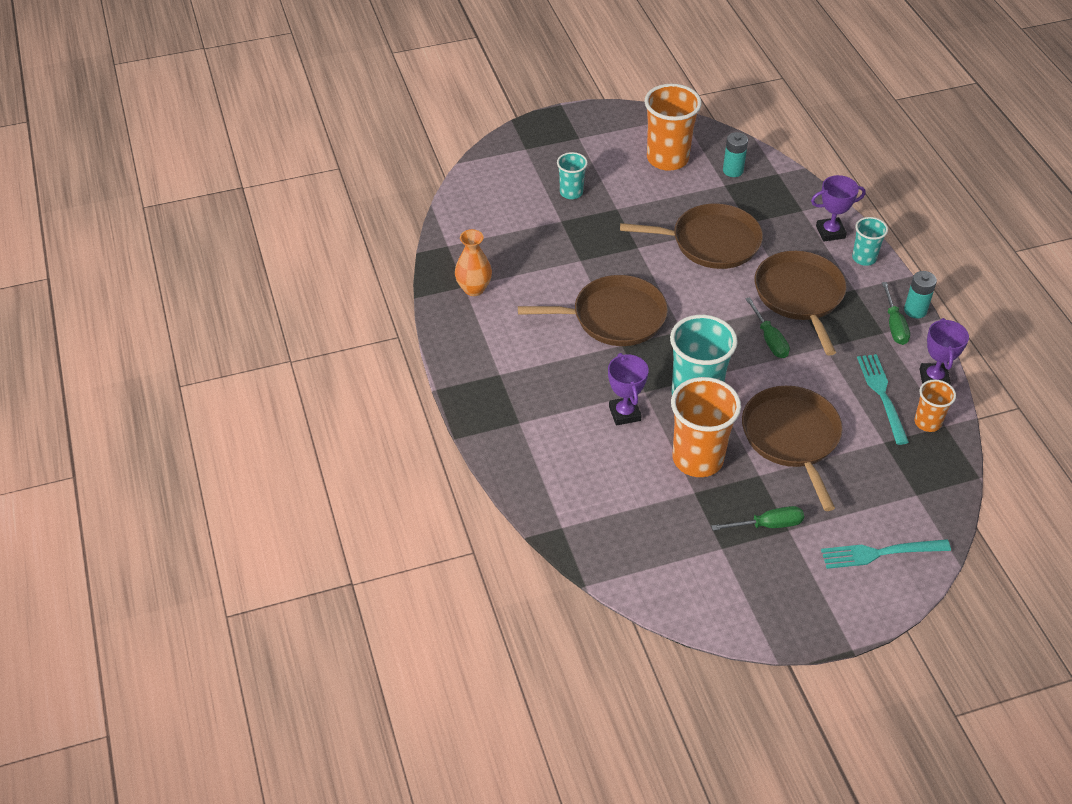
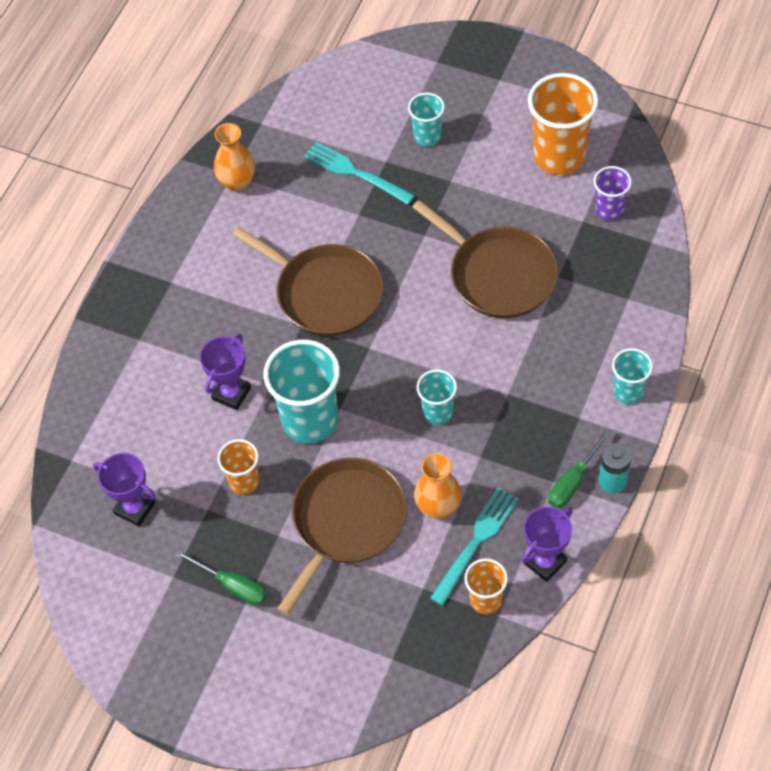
camera: 45 degrees right, 10 degrees up
(697, 459) = (244, 481): orange cup -> orange cup, size x0.54
(733, 170) = (609, 210): turquoise battery -> purple cup
(769, 339) = (437, 412): green screwdriver -> turquoise cup
(800, 296) = (517, 388): brown pan -> none
(830, 232) = (628, 341): purple trophy -> purple trophy (134, 508)
(836, 391) = (438, 507): none -> orange vase
(880, 553) = (296, 685): turquoise fork -> turquoise fork (355, 173)

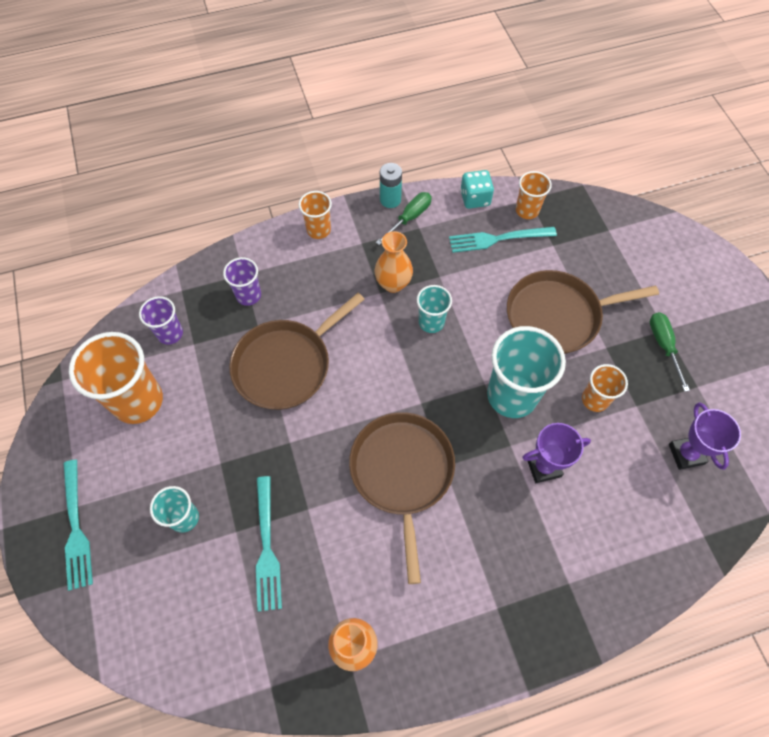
camera: 135 degrees left, 5 degrees up
(438, 507) = (496, 274): orange vase -> orange vase (393, 284)
(482, 71) = (76, 528): none -> turquoise fork
(498, 274) = (286, 365): brown pan -> brown pan turned 135 degrees counterclockwise
(545, 562) = (475, 198): purple trophy -> turquoise dice
(573, 481) = (409, 218): green screwdriver -> green screwdriver turned 45 degrees counterclockwise
(599, 289) = (248, 295): none -> purple cup
(628, 391) = (318, 230): turquoise cup -> orange cup

